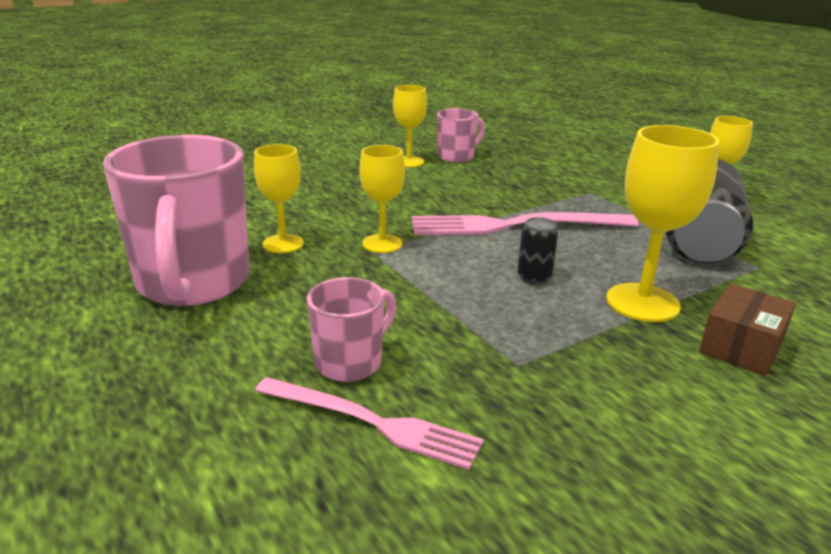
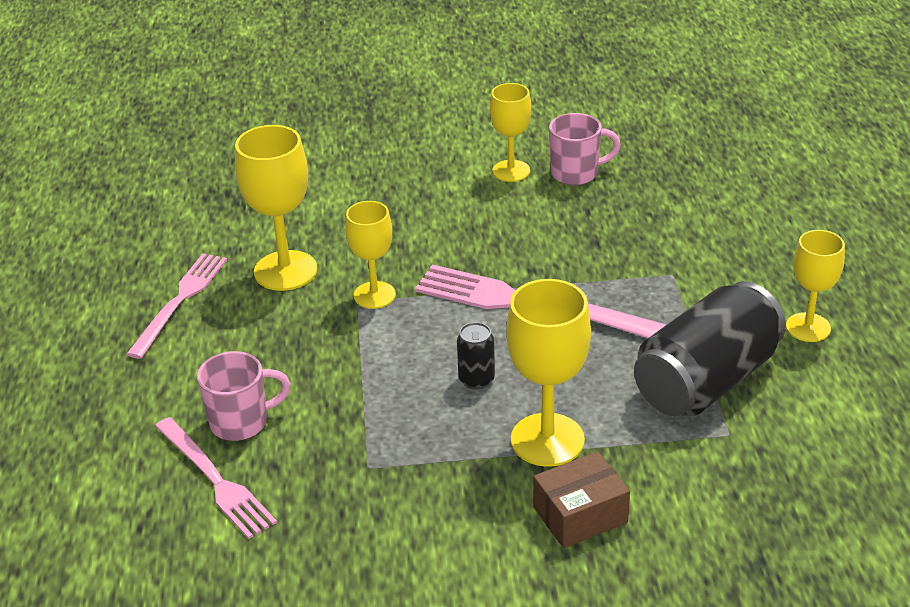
camera: 30 degrees right, 10 degrees up
(193, 284) = (180, 301): pink mug -> pink fork
(283, 244) = (285, 271): yellow goblet -> yellow goblet, size x1.54

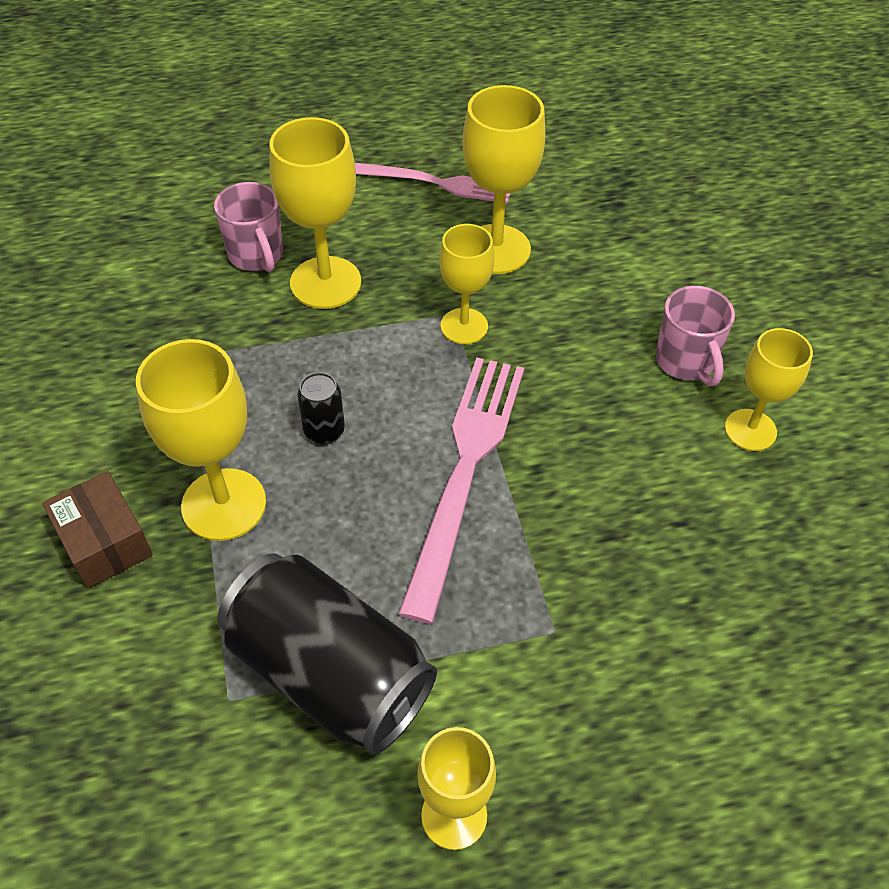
camera: 80 degrees right, 15 degrees up
(215, 480) = (179, 252): pink fork -> none
(295, 375) = (325, 283): none -> yellow goblet
(576, 173) = (768, 504): pink mug -> pink mug (686, 362)

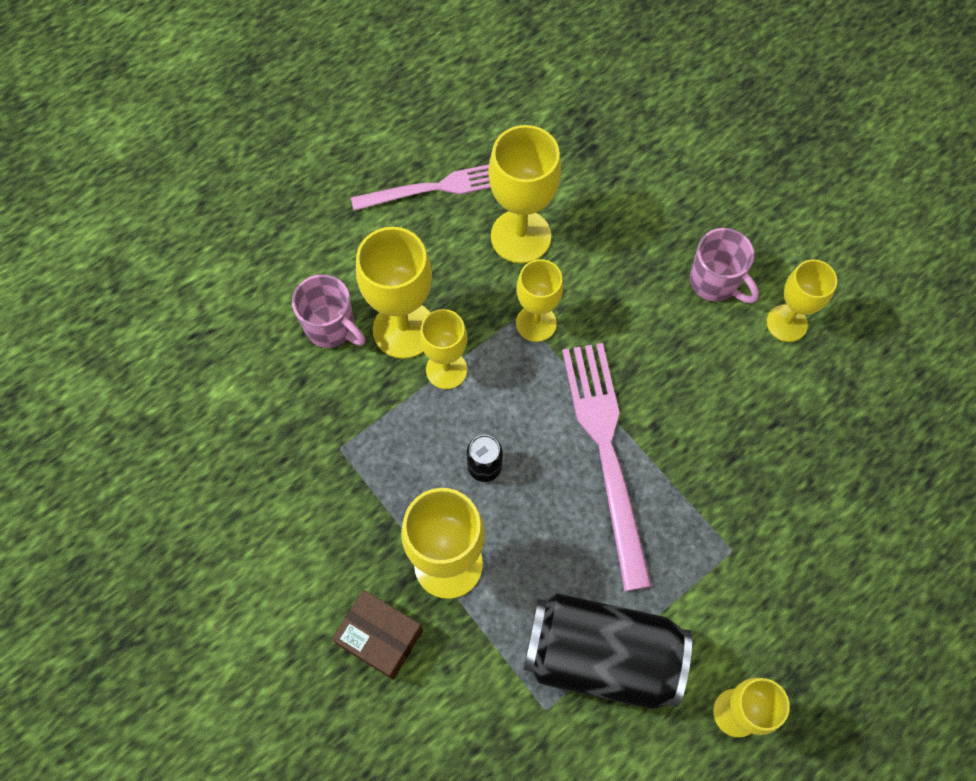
camera: 25 degrees left, 15 degrees up
(344, 331) = (446, 370): none -> yellow goblet

